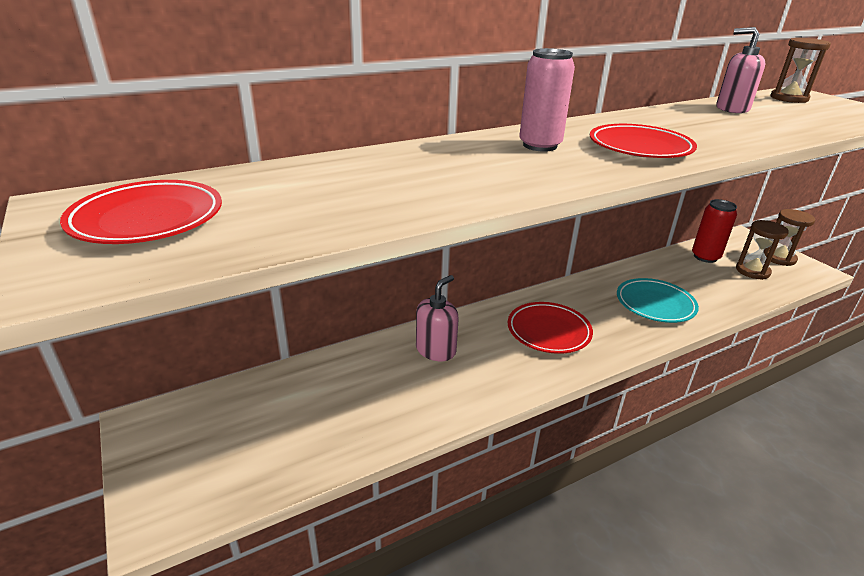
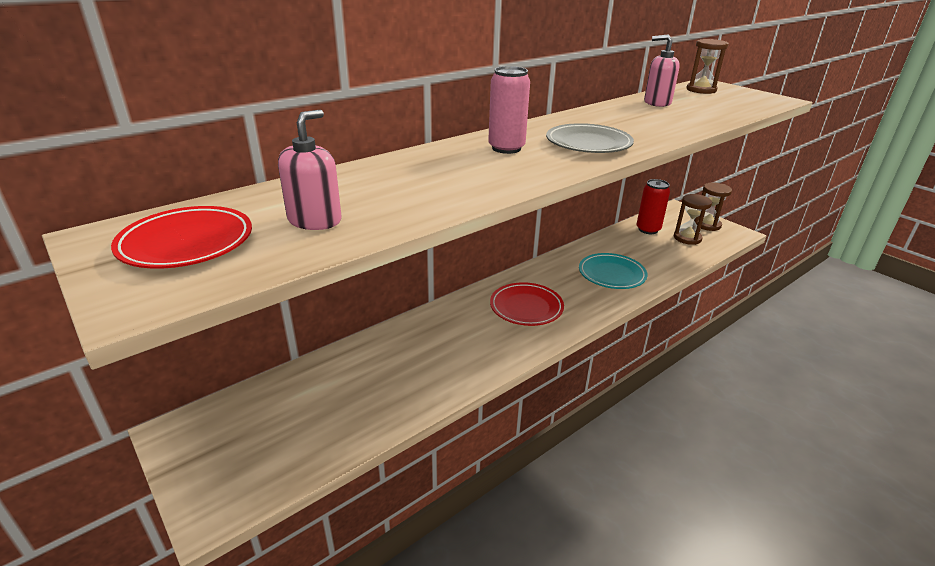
camera: 10 degrees left, 0 degrees up
(436, 350) = (431, 335): pink soap dispenser -> pink soap dispenser (315, 220)
(640, 147) = (588, 144): red plate -> grey plate

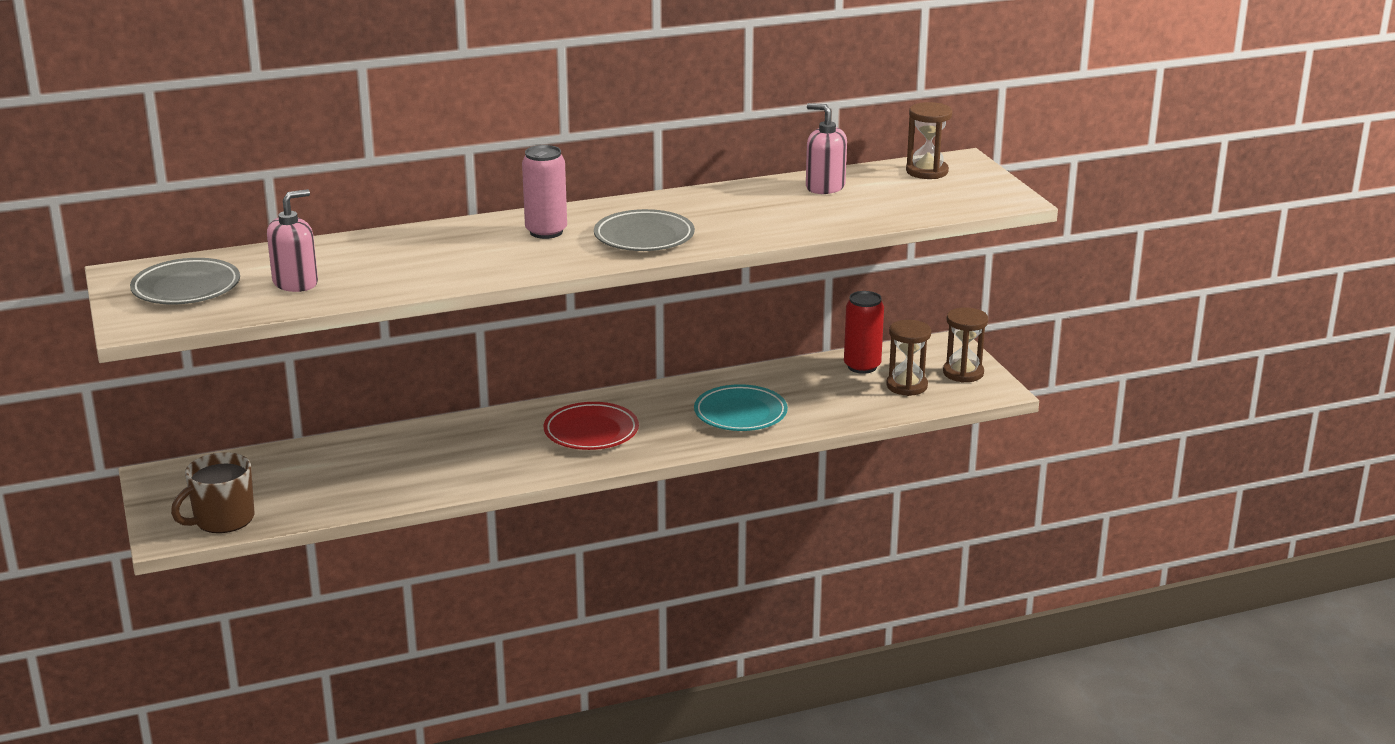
camera: 20 degrees right, 5 degrees down
(186, 243) = (186, 288): red plate -> grey plate
(264, 473) = (222, 519): none -> brown mug

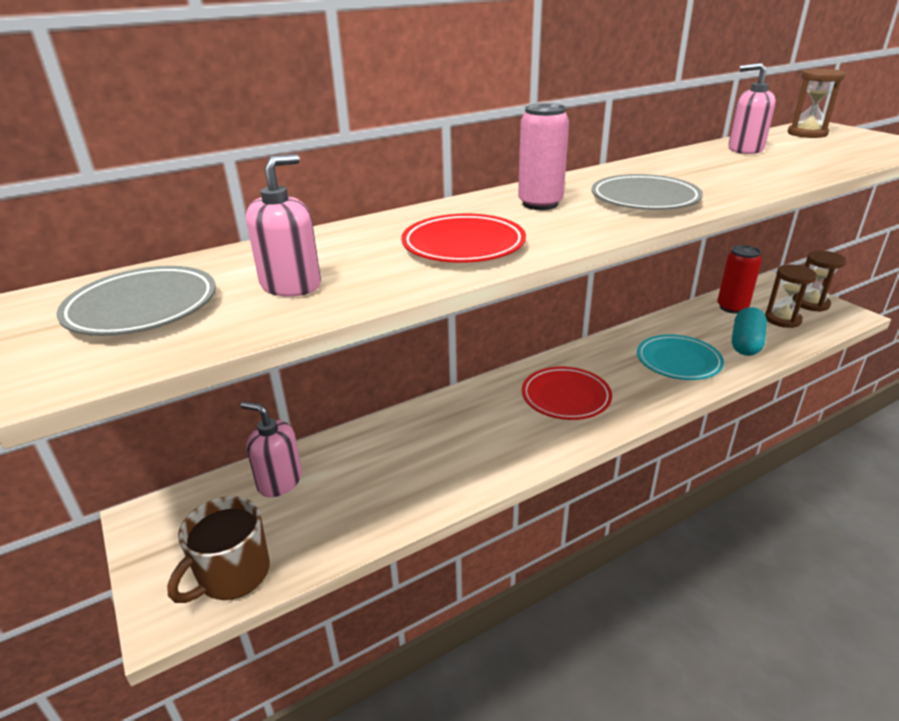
camera: 10 degrees left, 5 degrees up
(279, 465) = (279, 481): none -> pink soap dispenser
(446, 265) = (463, 245): none -> red plate
(835, 405) = (746, 343): none -> turquoise capsule

